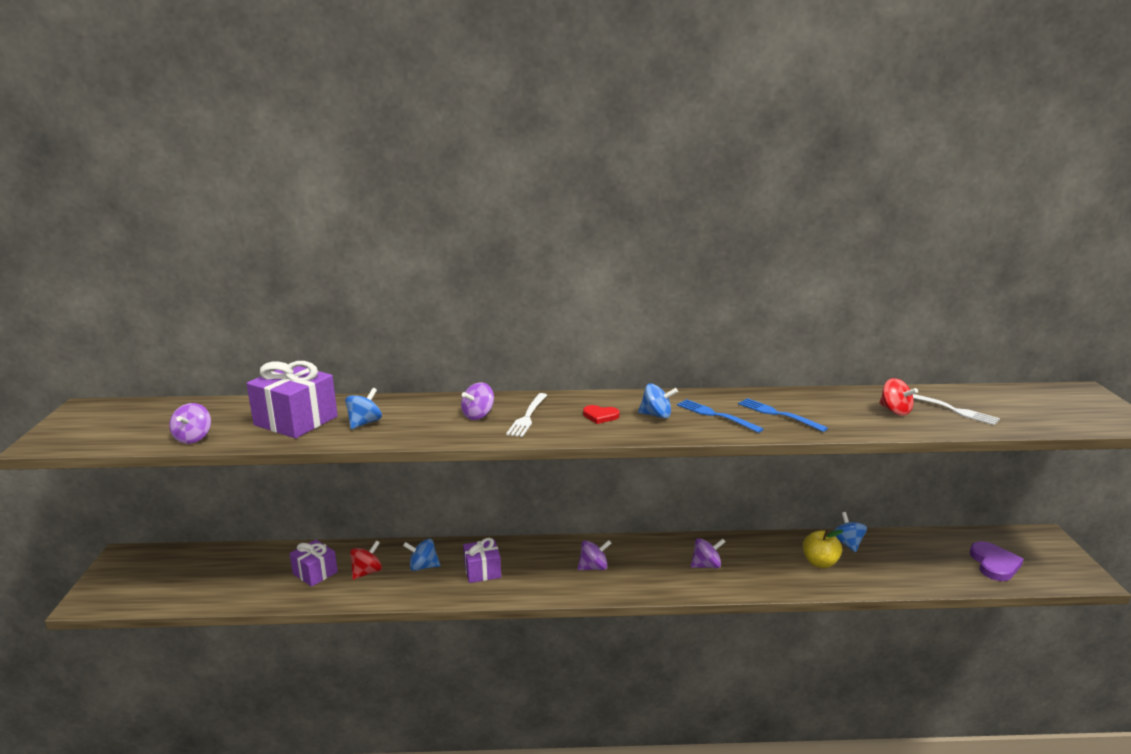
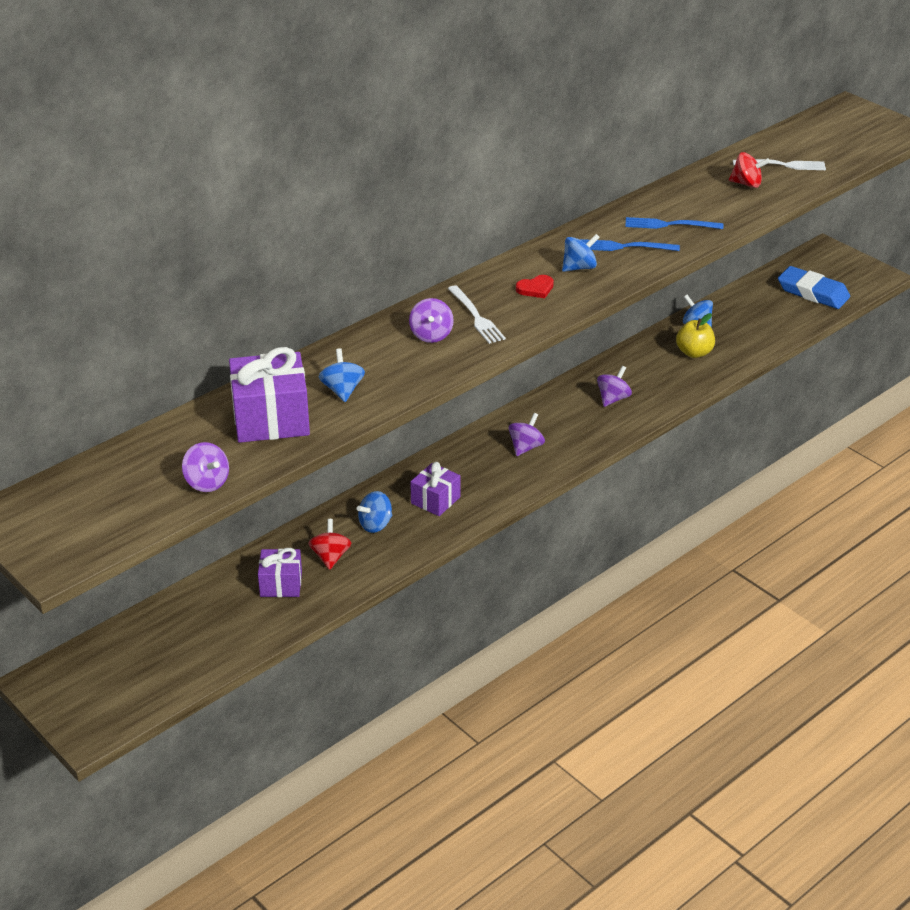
camera: 40 degrees left, 15 degrees up
(994, 564) = (813, 292): purple heart -> blue eraser

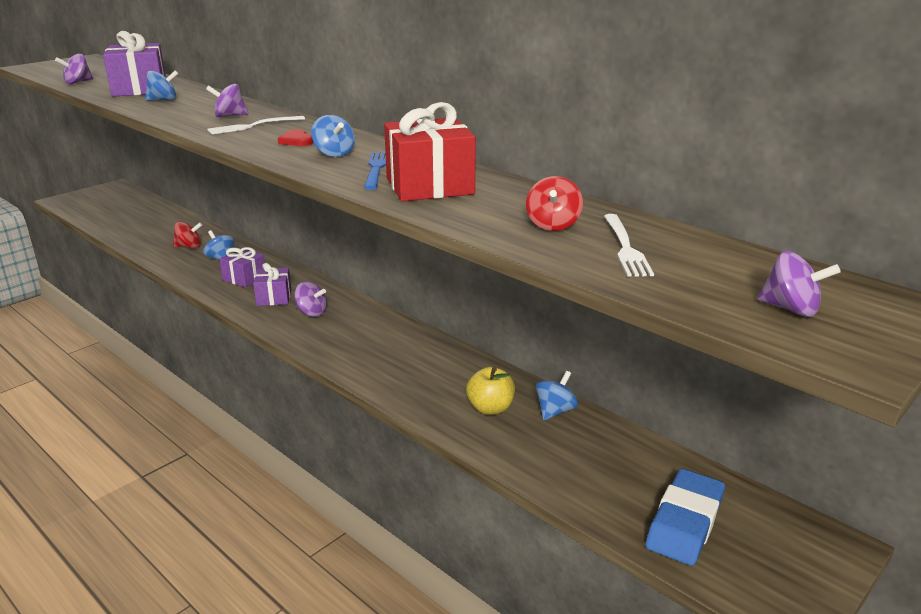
camera: 85 degrees right, 10 degrees down
(281, 584) = (167, 234): purple gift -> purple gift (274, 297)
(613, 399) = (391, 355): purple spinning top -> purple spinning top (791, 309)
(669, 225) = (429, 186): blue fork -> red gift

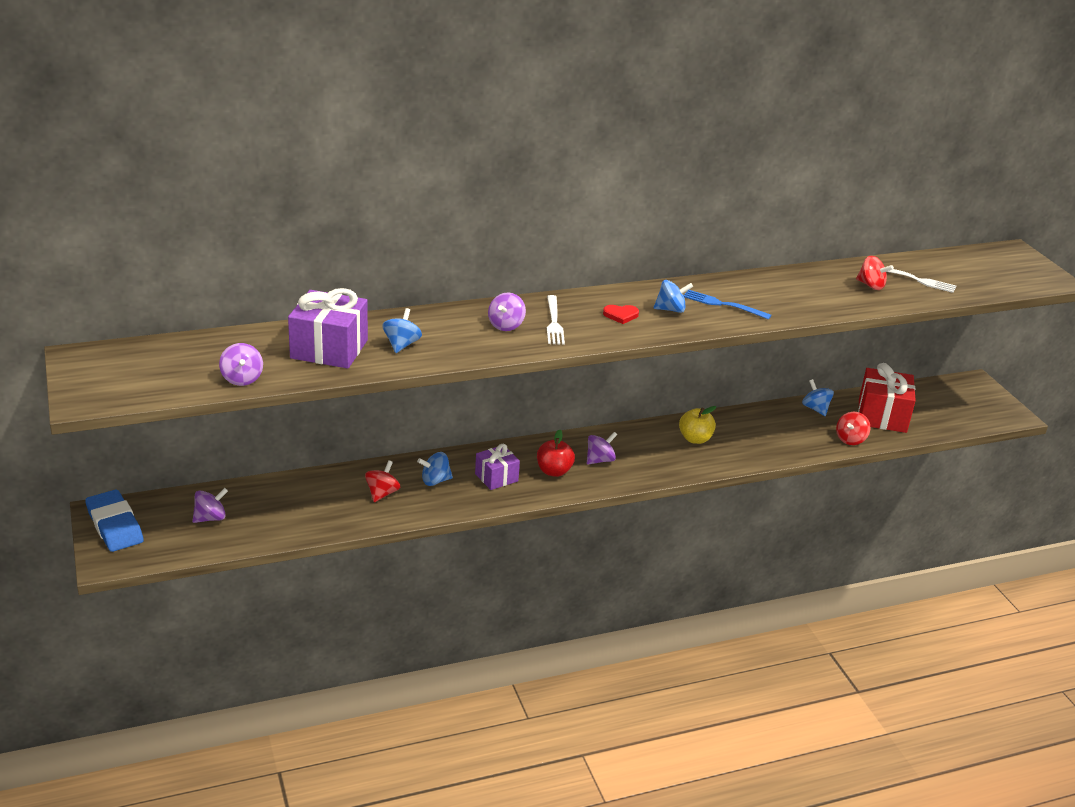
camera: 65 degrees left, 5 degrees up
(274, 297) = (554, 471): purple gift -> red apple
(429, 186) = (776, 298): red gift -> red gift (882, 416)
(490, 408) = (798, 429): yellow apple -> yellow apple (695, 439)
(511, 452) = (850, 439): none -> red spinning top
(685, 522) = (940, 412): blue eraser -> blue eraser (115, 525)
(791, 309) = (1006, 273): purple spinning top -> purple spinning top (210, 518)

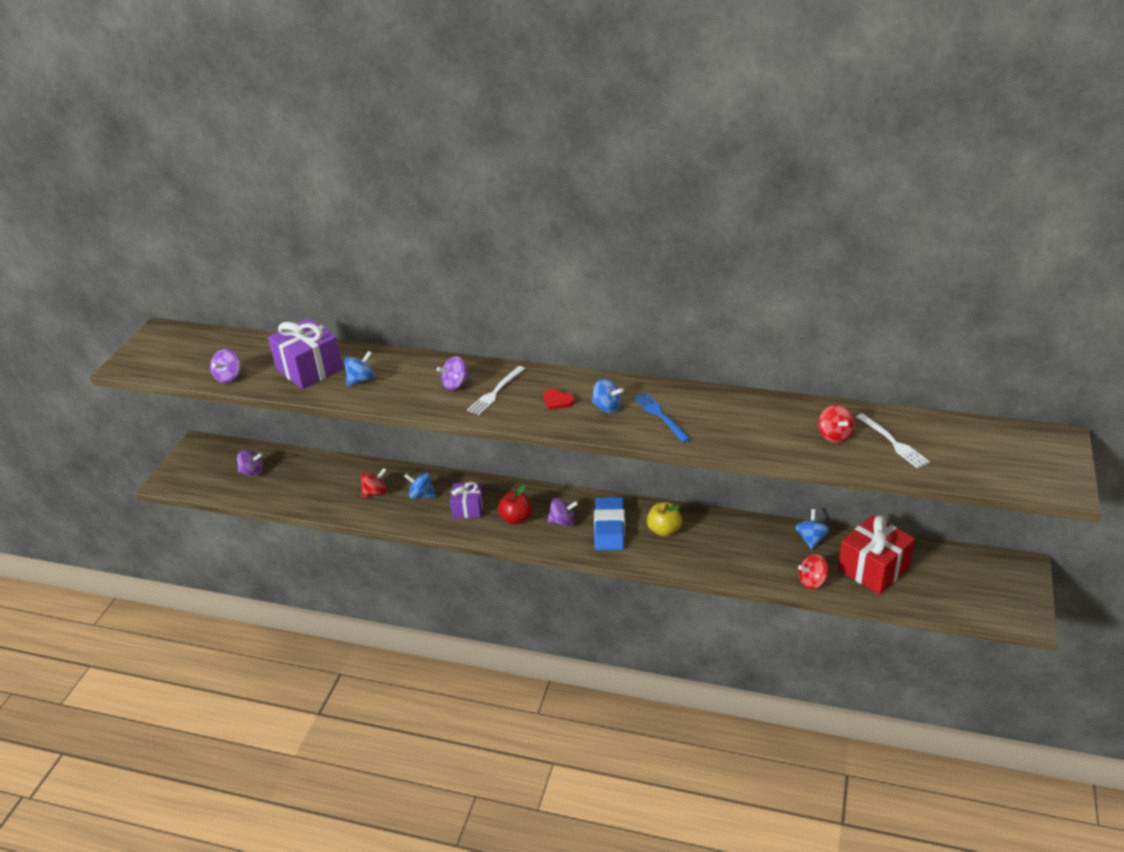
camera: 40 degrees right, 5 degrees up
(115, 525) = (195, 457): blue eraser -> blue eraser (609, 527)

